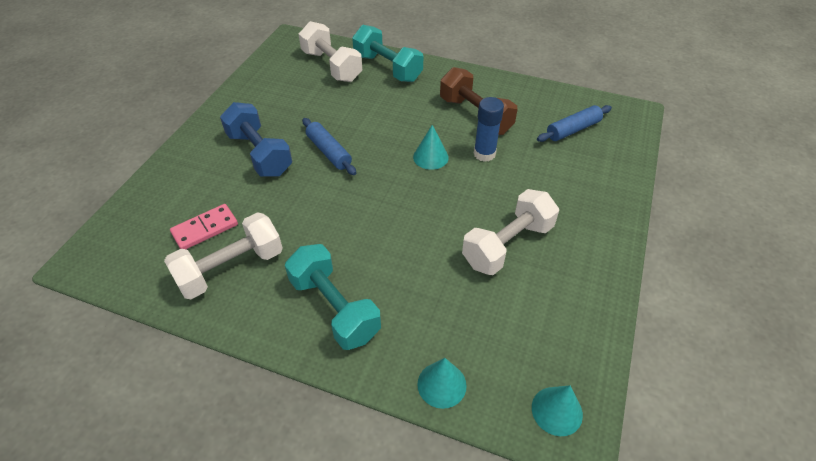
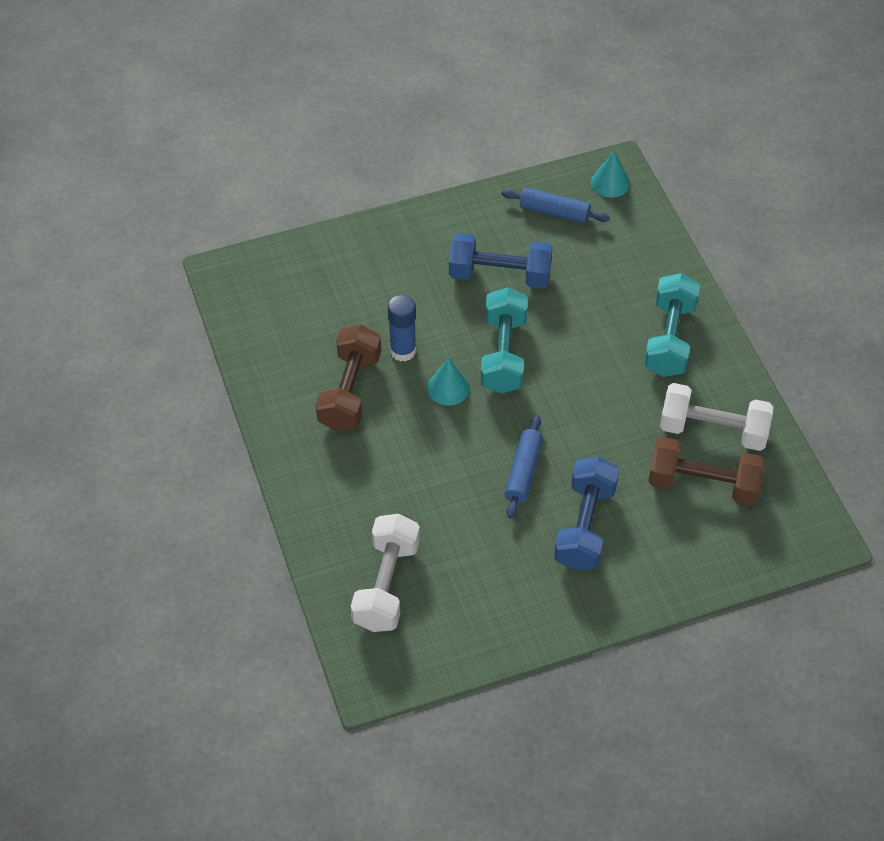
camera: 130 degrees left, 5 degrees up
(205, 229) = (703, 484): pink domino -> brown dumbbell
(387, 68) = (337, 526): turquoise dumbbell -> turquoise dumbbell (503, 354)
(441, 384) = (656, 244): turquoise cone -> none
(507, 245) = (499, 275): white dumbbell -> blue dumbbell
(573, 129) = (298, 305): blue rolling pin -> blue rolling pin (554, 212)

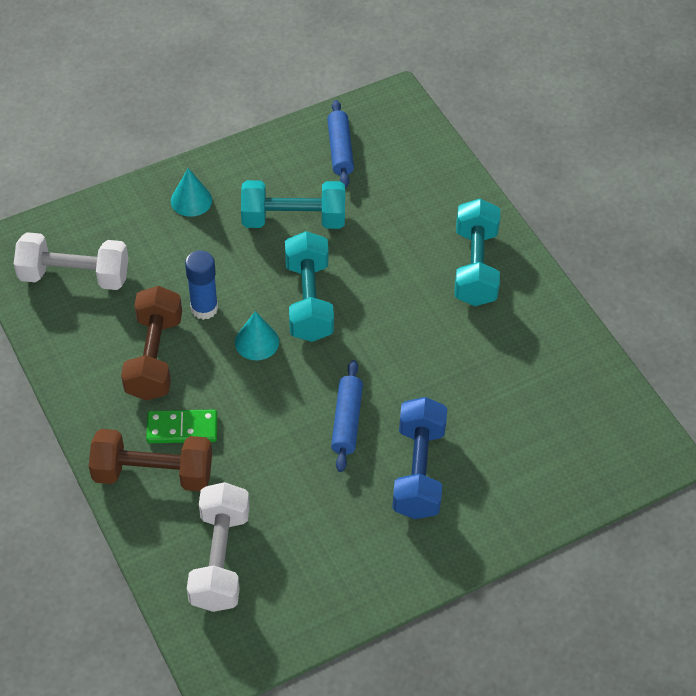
camera: 10 degrees left, 0 degrees up
(367, 461) = (182, 428): none -> green domino
(499, 275) = (293, 220): blue dumbbell -> turquoise dumbbell
(554, 212) = (340, 150): blue rolling pin -> blue rolling pin turned 75 degrees clockwise
(610, 183) = (392, 115): turquoise cone -> turquoise cone (191, 200)
(703, 484) = (532, 413): brown dumbbell -> brown dumbbell (153, 473)
(713, 430) = (533, 356): white dumbbell -> white dumbbell (74, 276)

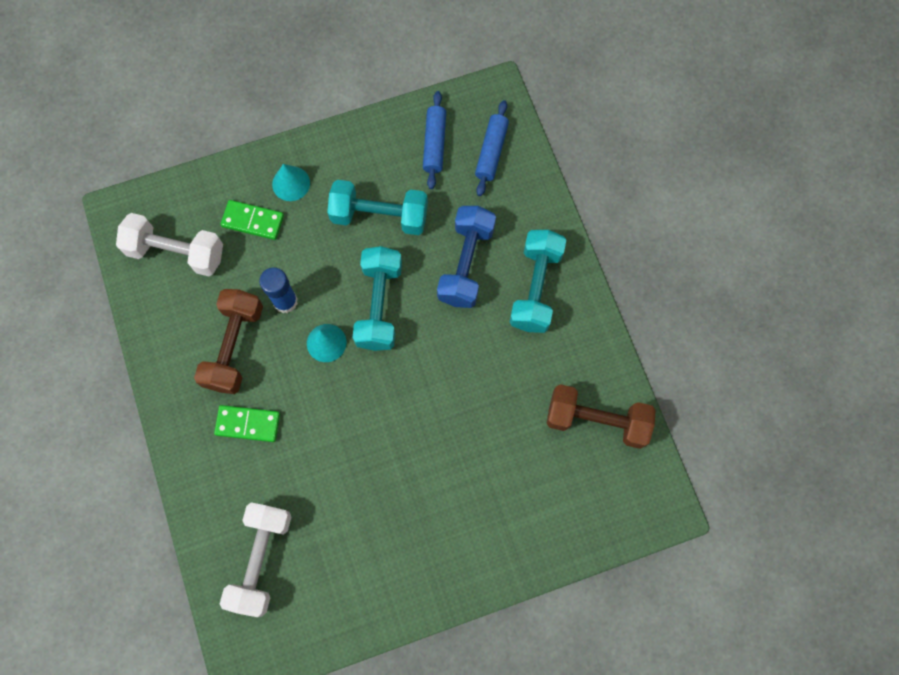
camera: 10 degrees right, 20 degrees up
(153, 473) = (216, 466): brown dumbbell -> brown dumbbell (596, 420)
(155, 238) = (253, 221): none -> green domino
(346, 421) = (392, 436): blue rolling pin -> blue rolling pin (491, 152)
(418, 471) = (446, 495): blue dumbbell -> blue dumbbell (466, 264)

